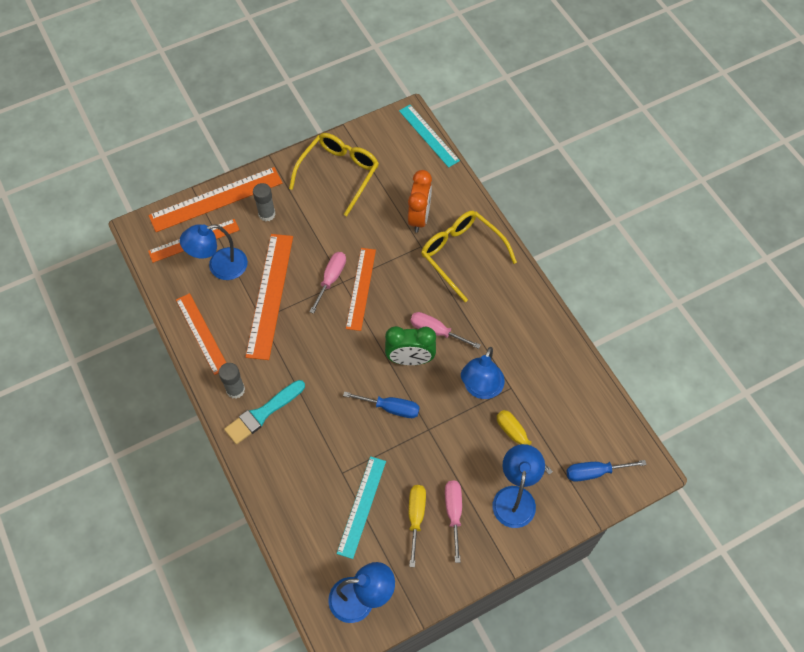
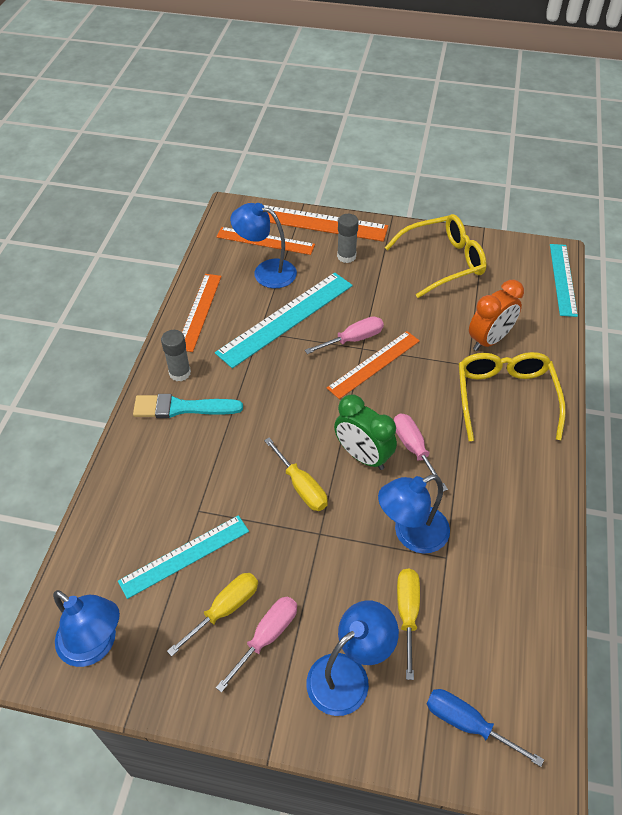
camera: 40 degrees right, 10 degrees down
(269, 295) = (285, 318): orange ruler -> turquoise ruler
(390, 408) = (301, 486): blue screwdriver -> yellow screwdriver

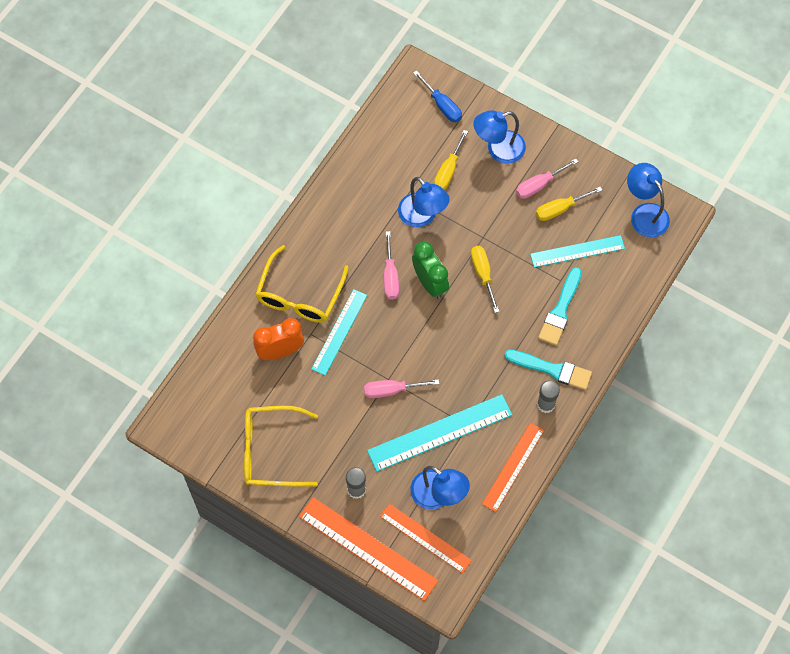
camera: 160 degrees left, 15 degrees up
(188, 474) = (560, 310): none -> turquoise brush
(374, 364) = (386, 360): orange ruler -> none
(411, 534) = (422, 216): blue lamp -> blue lamp turned 60 degrees clockwise
(563, 279) = (176, 393): turquoise ruler -> turquoise ruler (339, 332)

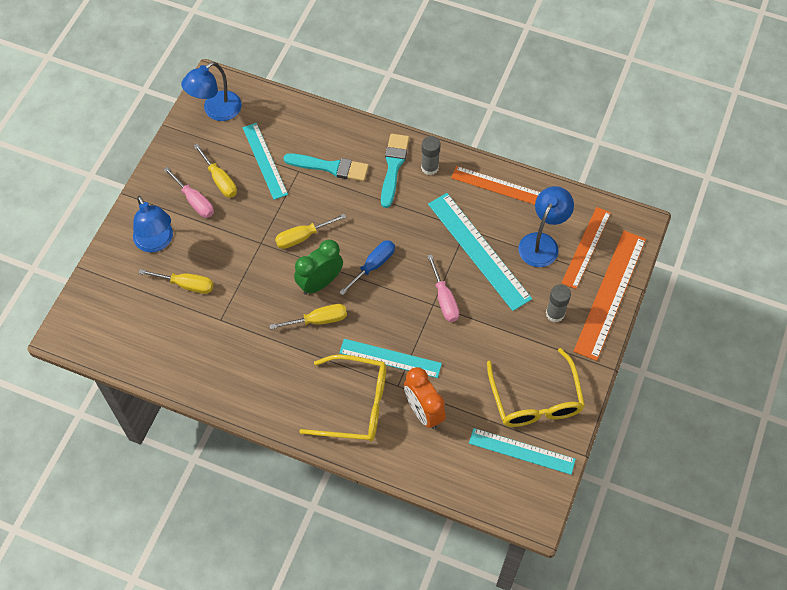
camera: 100 degrees left, 5 degrees down
(224, 428) = (522, 451): none -> turquoise ruler
(390, 276) = (318, 320): pink screwdriver -> yellow screwdriver
(422, 216) = (244, 301): blue lamp -> none
(442, 105) = (106, 302): blue screwdriver -> blue screwdriver (373, 266)

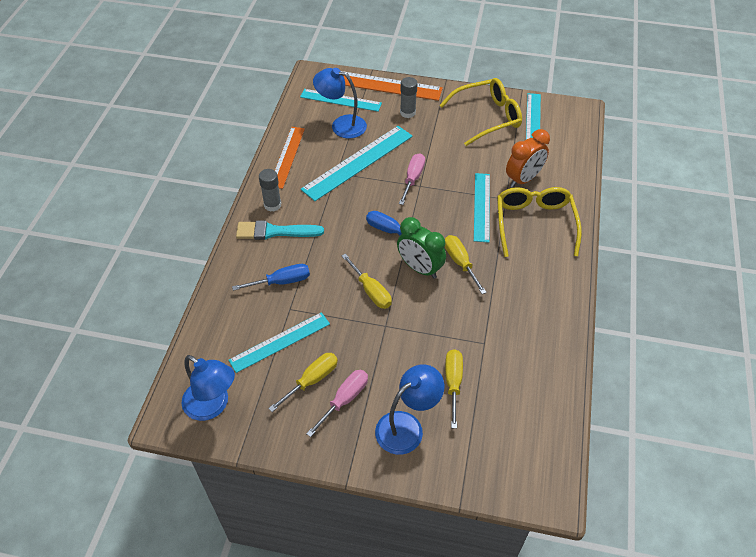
camera: 100 degrees left, 10 degrees down
(330, 167) = (281, 282): turquoise brush -> blue screwdriver
(444, 299) = (413, 179): pink screwdriver -> pink screwdriver turned 45 degrees counterclockwise
(586, 247) = (340, 100): orange ruler -> turquoise ruler

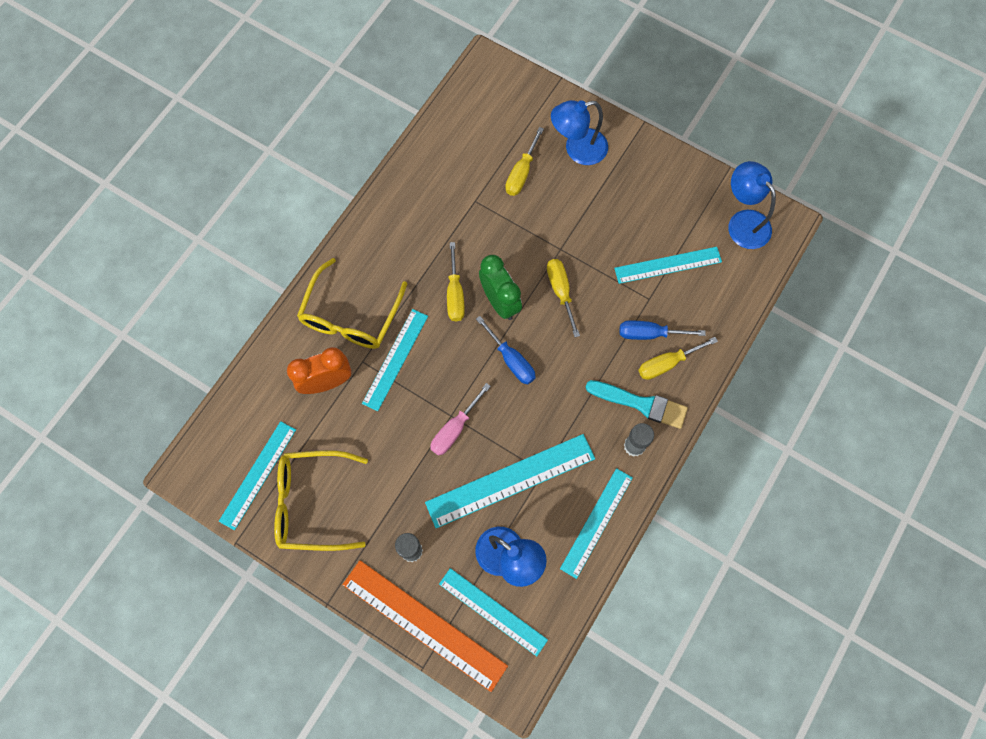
camera: 160 degrees left, 20 degrees up
(287, 157) = (596, 522): orange ruler -> turquoise ruler
(312, 380) = (648, 216): yellow screwdriver -> yellow screwdriver (667, 363)
(344, 400) = (624, 189): pink screwdriver -> none

